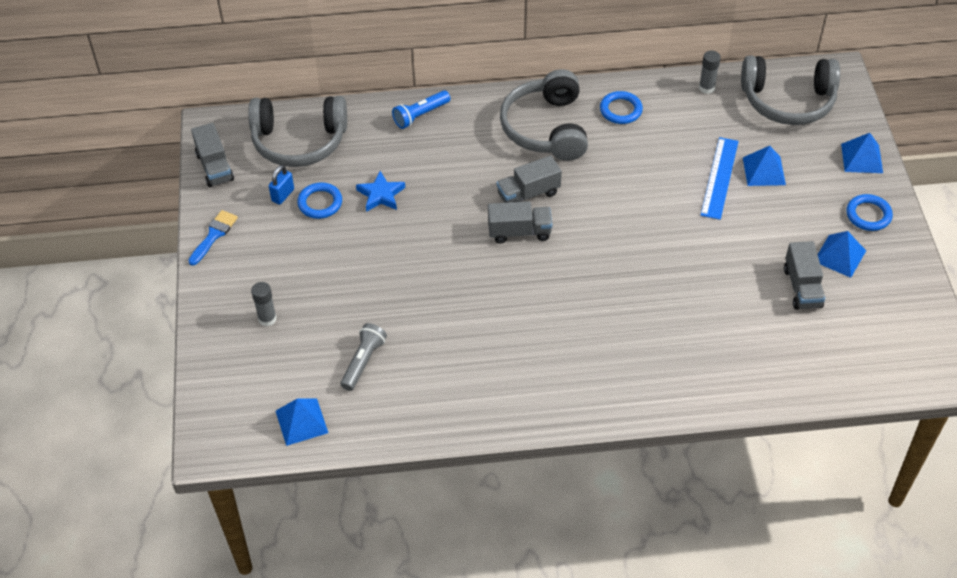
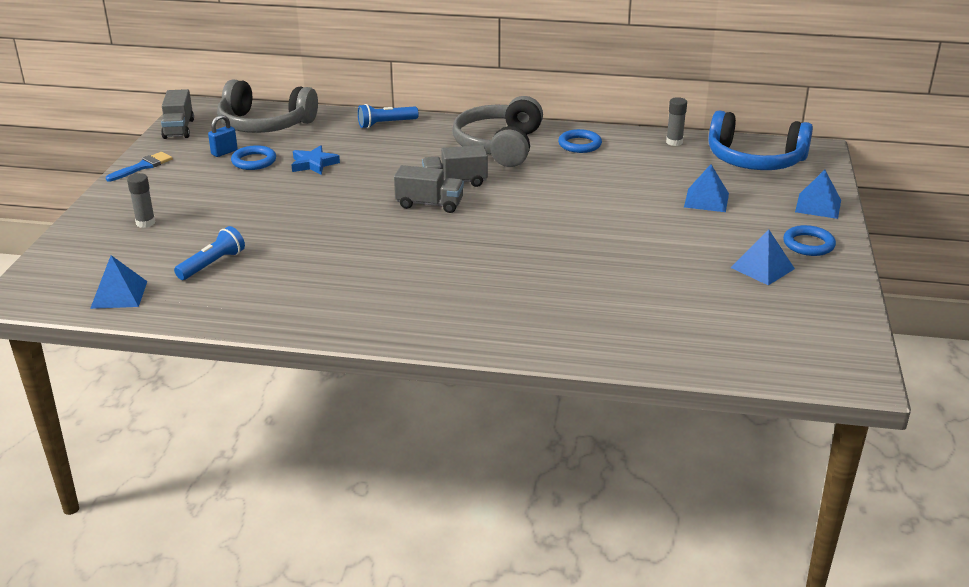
camera: 15 degrees right, 20 degrees down
(363, 362) = (212, 264): grey flashlight -> blue flashlight
(719, 178) = (656, 198): blue ruler -> none
(788, 101) = (755, 160): grey headphones -> blue headphones
(802, 287) = (708, 284): grey truck -> none

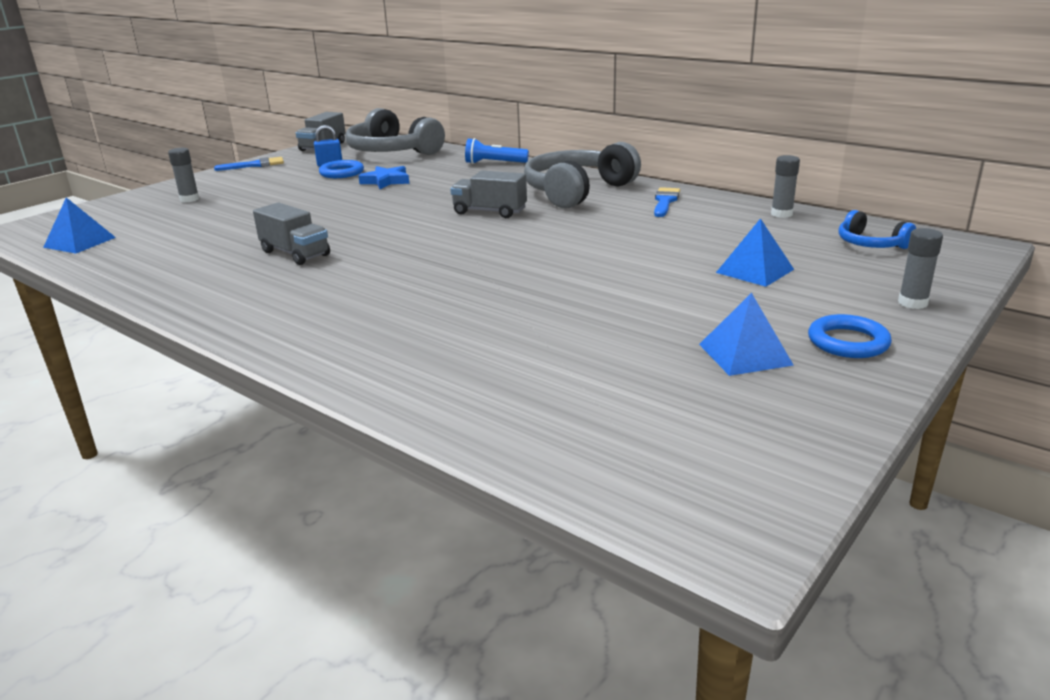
camera: 30 degrees right, 5 degrees down
(212, 264) = (183, 235): blue flashlight -> none
(429, 204) = (438, 224): grey truck -> grey truck (295, 253)
(579, 144) = (665, 201): blue ring -> blue brush
(755, 160) = (870, 244): blue headphones -> blue headphones, size x0.49
(818, 206) = (912, 303): blue pyramid -> grey glue stick

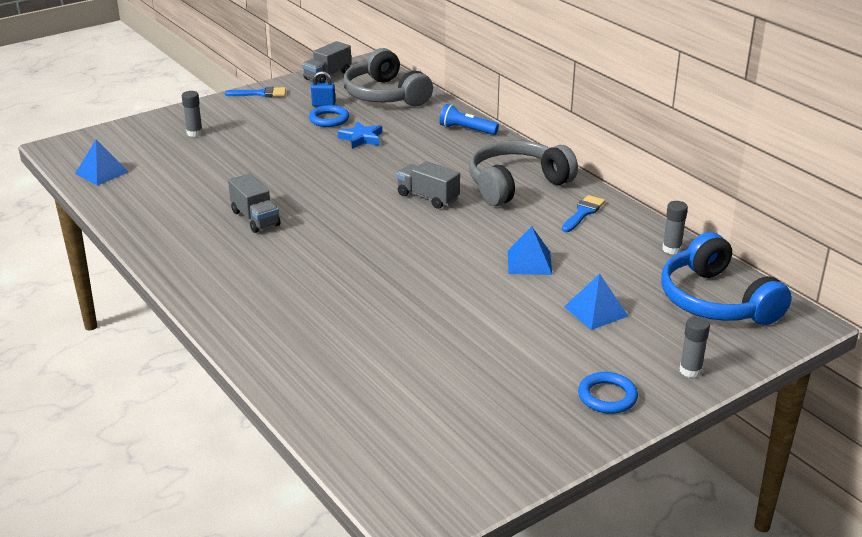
camera: 15 degrees right, 5 degrees up
(745, 354) = (524, 391): blue pyramid -> blue pyramid (529, 262)
(870, 244) = (716, 301): blue headphones -> blue headphones, size x2.03

